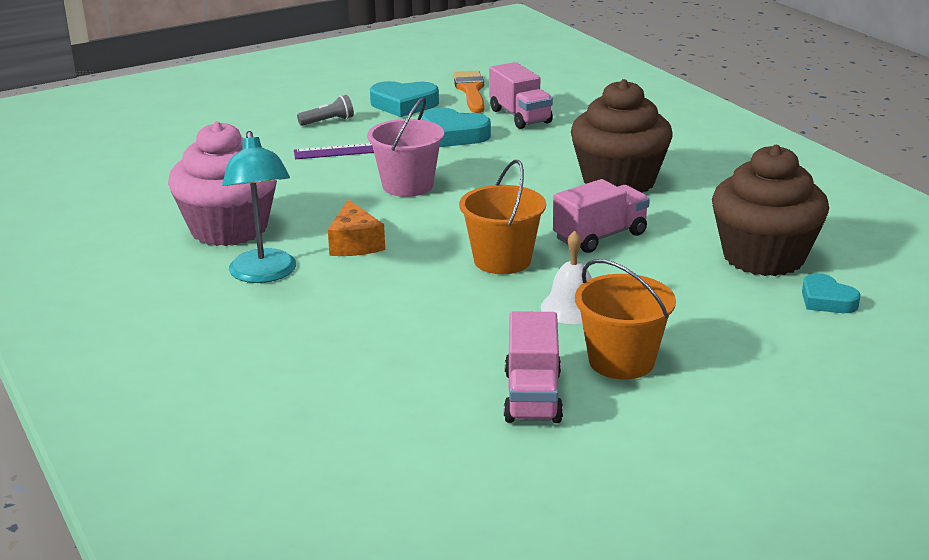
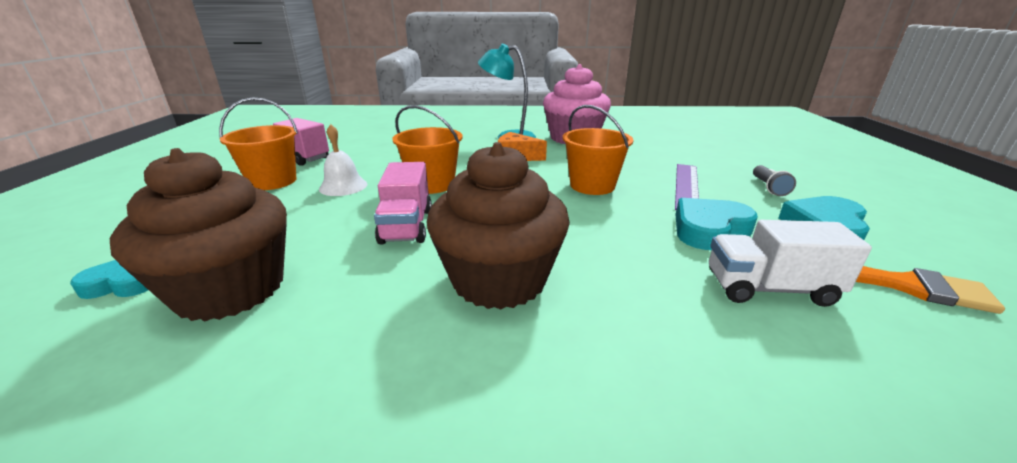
camera: 120 degrees right, 0 degrees up
(407, 186) = (592, 186): pink bucket -> orange bucket
(520, 116) = (769, 289): pink truck -> white truck

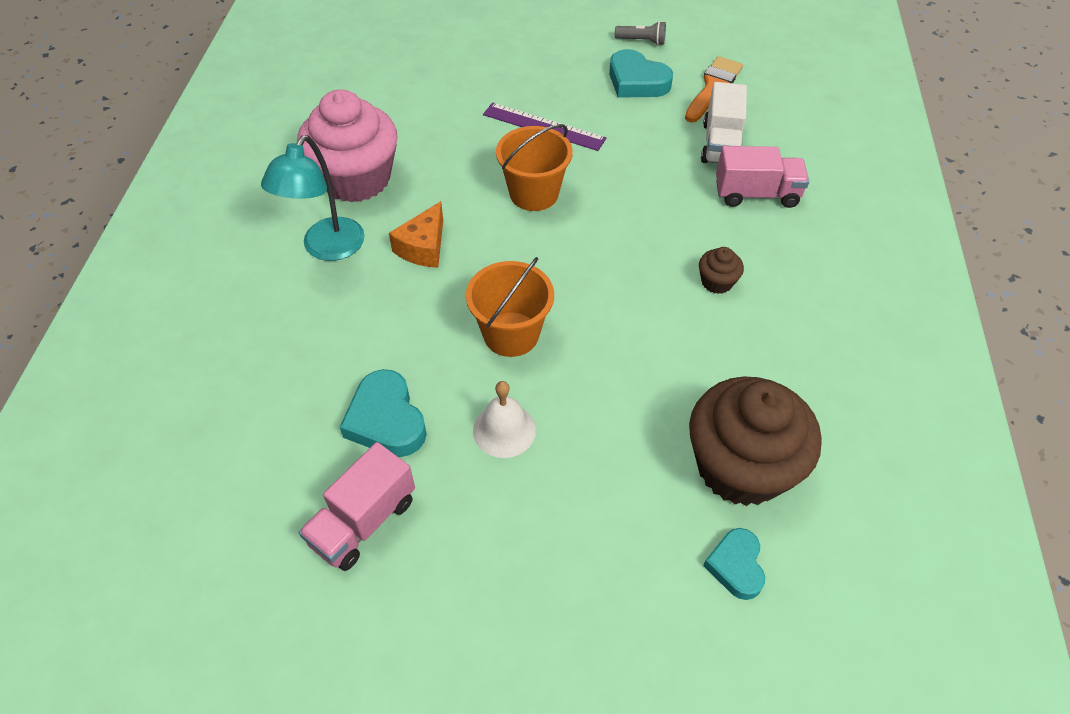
camera: 85 degrees left, 25 degrees up
(273, 181) = (473, 525): orange bucket -> none
(407, 226) = (622, 349): pink truck -> pink truck (756, 194)
(499, 280) = (716, 282): brown cupcake -> brown cupcake, size x0.42
(709, 230) = (637, 143): turquoise heart -> turquoise heart (386, 420)
(768, 188) = (554, 76): grey flashlight -> grey flashlight (641, 41)

